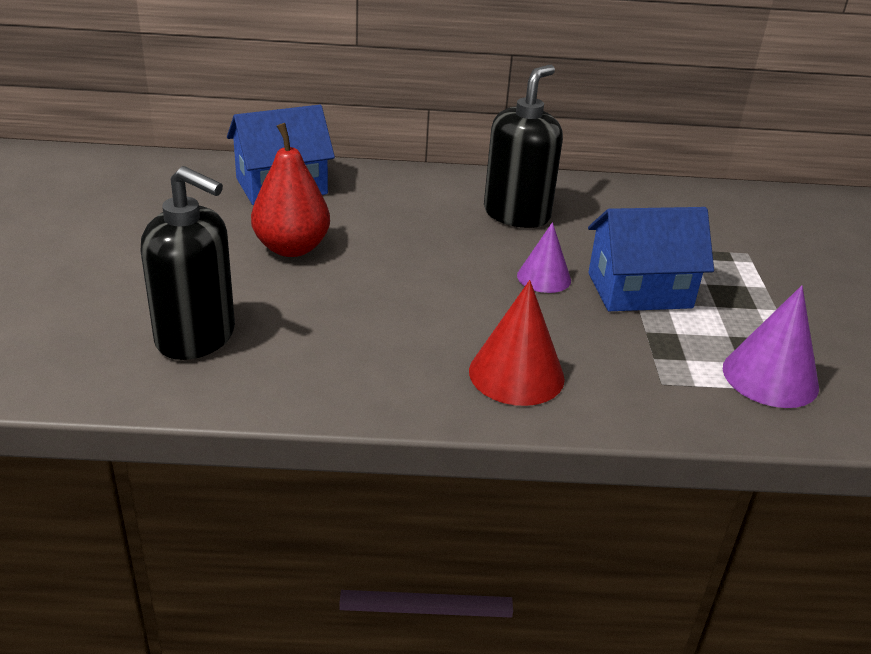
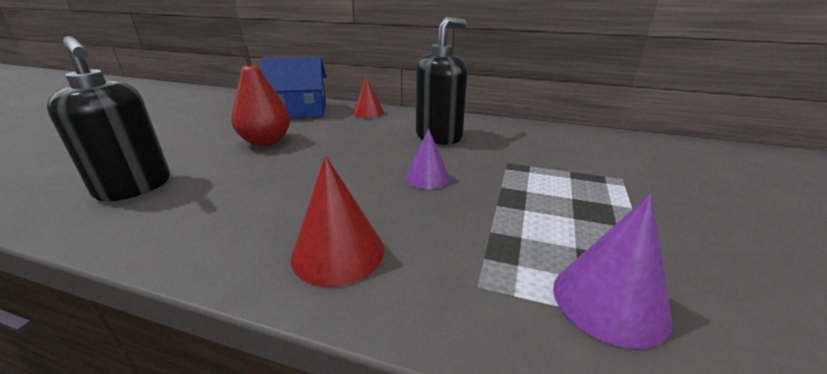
camera: 20 degrees right, 5 degrees down
(389, 180) = (368, 112): none -> red cone
(639, 290) = (504, 196): blue house -> none

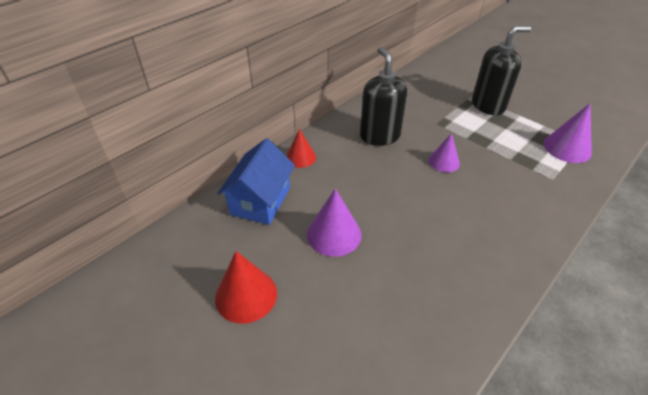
camera: 65 degrees left, 15 degrees up
(134, 187) = (394, 329): black soap dispenser -> black soap dispenser (488, 105)
(266, 141) = (334, 234): red pear -> purple cone
(338, 252) = (518, 219): red cone -> red cone (246, 295)

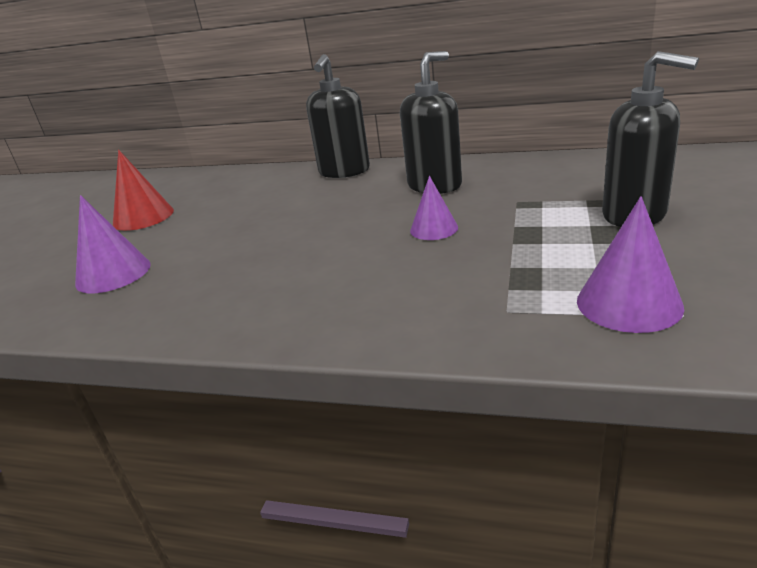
camera: 65 degrees right, 15 degrees down
(260, 201) = (262, 182): blue house -> none
(300, 157) = (344, 171): red cone -> black soap dispenser
(334, 234) = (241, 220): purple cone -> purple cone (113, 274)

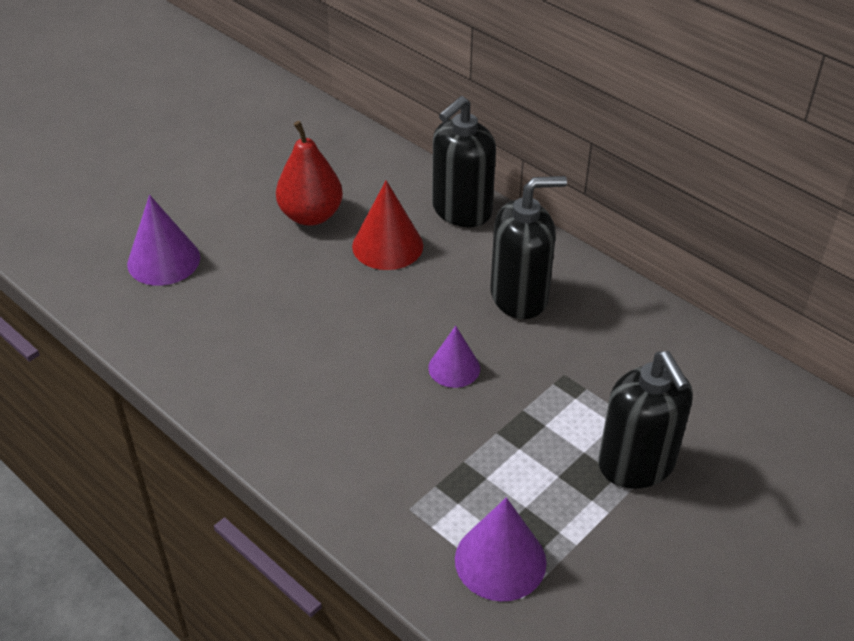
camera: 25 degrees right, 15 degrees up
(143, 217) = (232, 176): red cone -> red cone (387, 245)
(230, 210) = (311, 215): none -> red pear

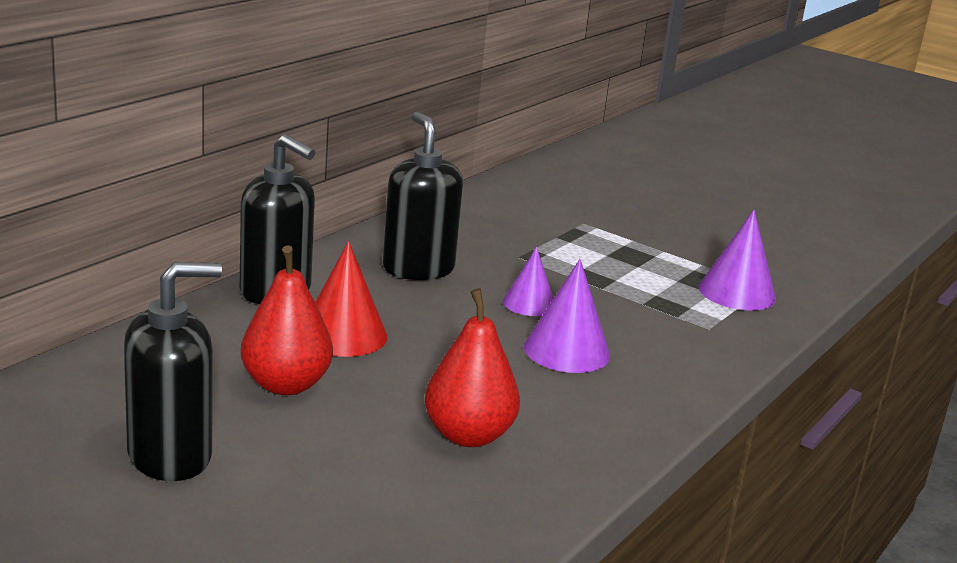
camera: 100 degrees left, 20 degrees down
(163, 260) = (391, 496): purple cone -> purple cone (567, 350)
(230, 304) = (468, 435): none -> red pear
(636, 464) = (610, 237): black soap dispenser -> black soap dispenser (170, 456)

